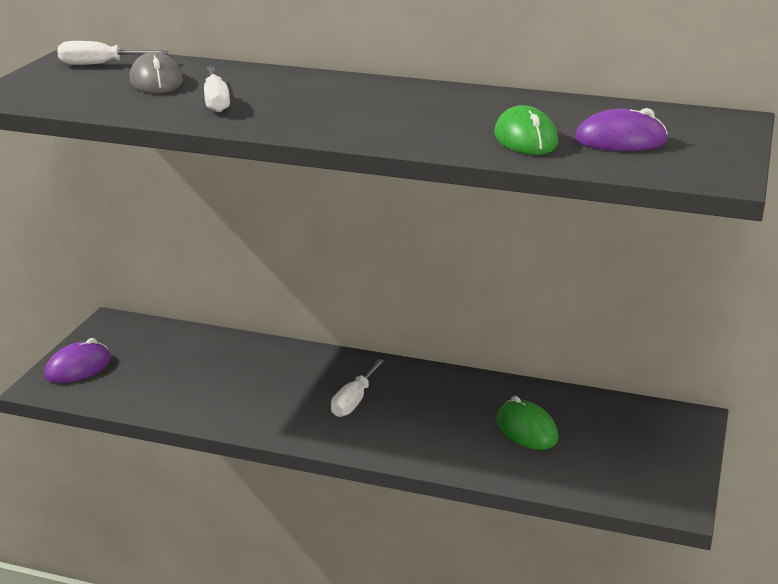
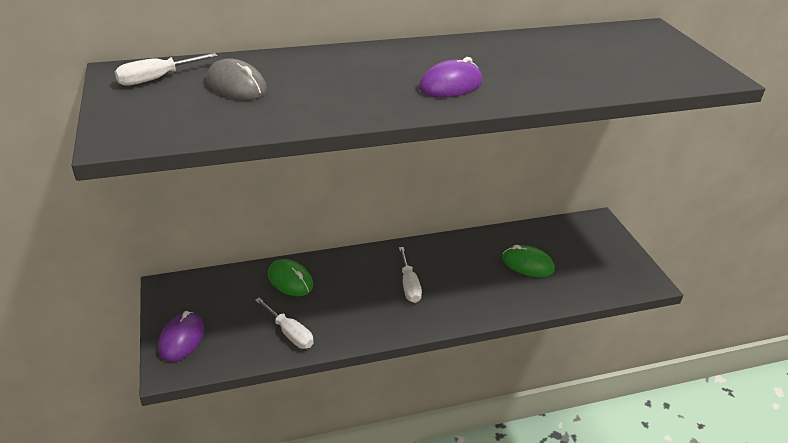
camera: 35 degrees left, 10 degrees up
(216, 101) = (319, 95): white screwdriver -> white screwdriver (289, 333)
(525, 139) = (576, 74): green mouse -> green mouse (290, 280)
(620, 140) = (627, 61): purple mouse -> purple mouse (450, 85)

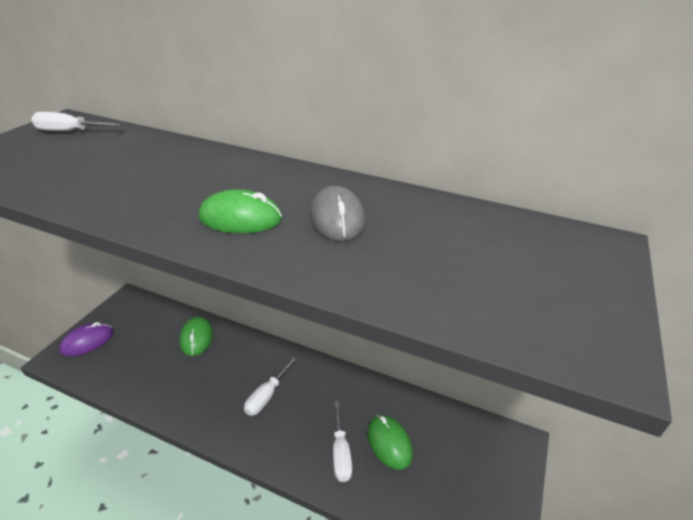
camera: 40 degrees right, 0 degrees up
(236, 86) = (97, 154): grey mouse -> grey mouse (337, 218)
(289, 333) = (144, 380): white screwdriver -> white screwdriver (340, 453)
(450, 85) = (240, 218): purple mouse -> green mouse

